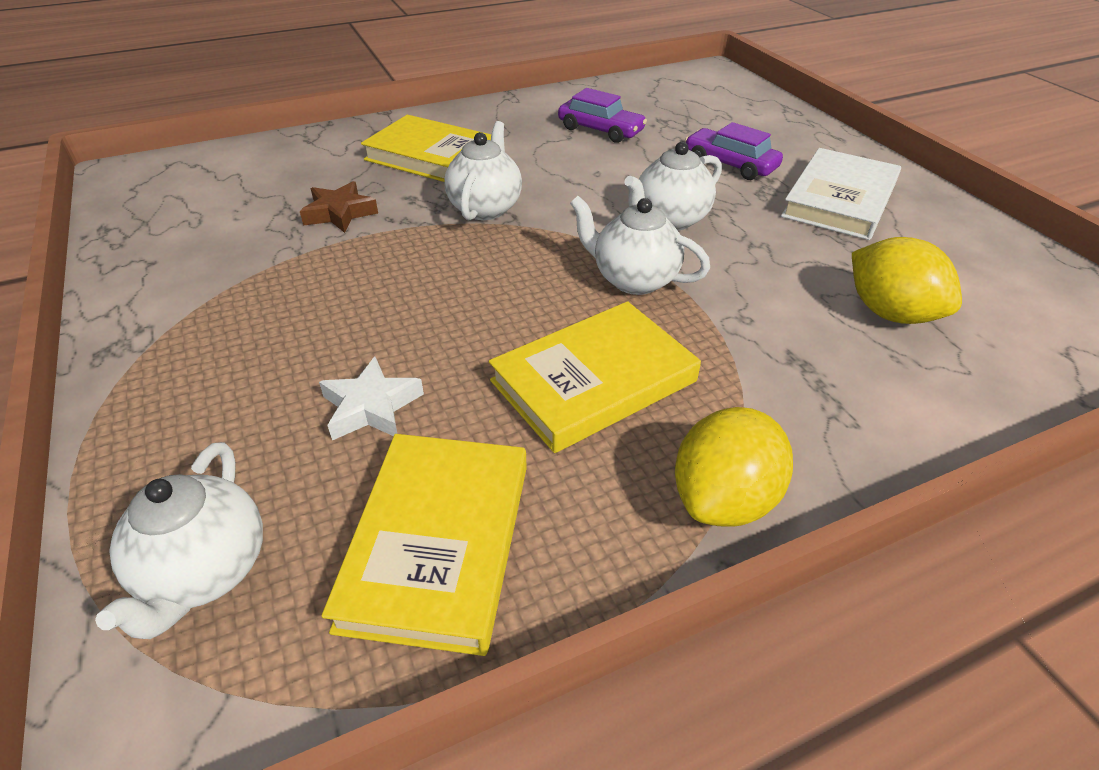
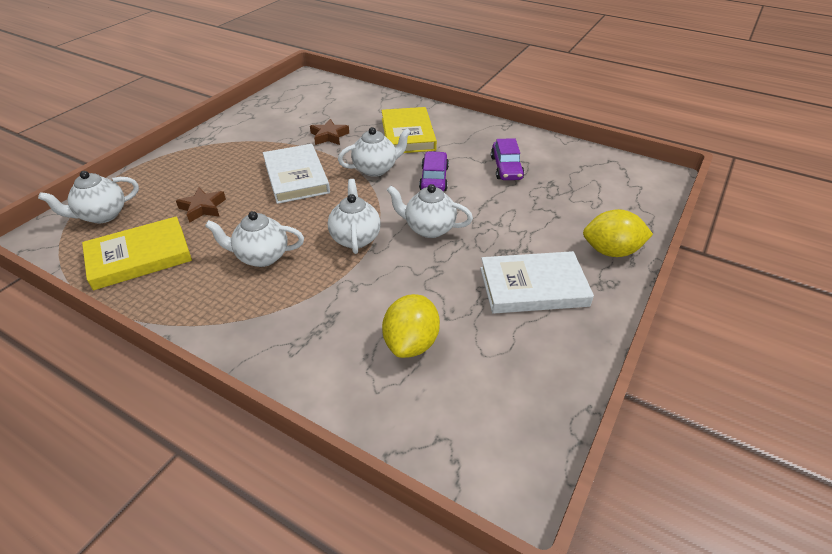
camera: 55 degrees right, 0 degrees up
(371, 407) = (203, 208): white star -> brown star
(412, 278) = (296, 177): none -> white book
(593, 381) = (261, 257): yellow book -> white teapot
(723, 499) = (206, 323): yellow lemon -> yellow lemon (611, 251)
(730, 164) = (525, 228): purple car -> purple car (434, 179)

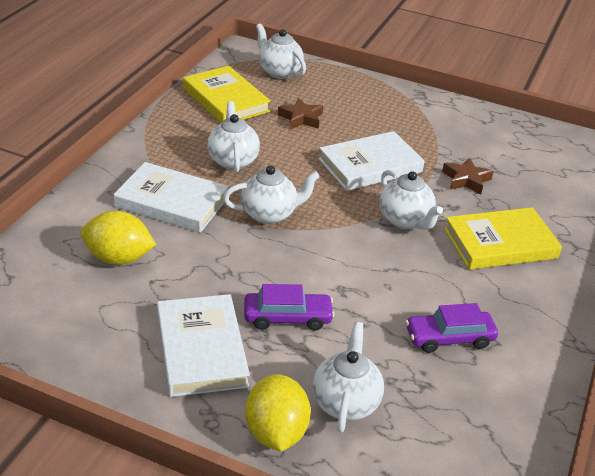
camera: 80 degrees right, 5 degrees down
(323, 303) = (171, 202): none -> white book
(428, 228) = (295, 266): white teapot -> white teapot (345, 402)
(434, 179) = (399, 269): purple car -> purple car (287, 317)

